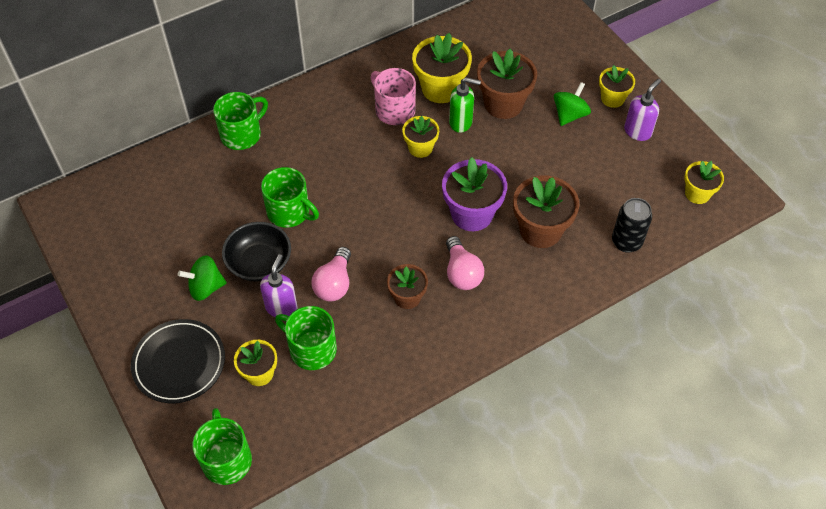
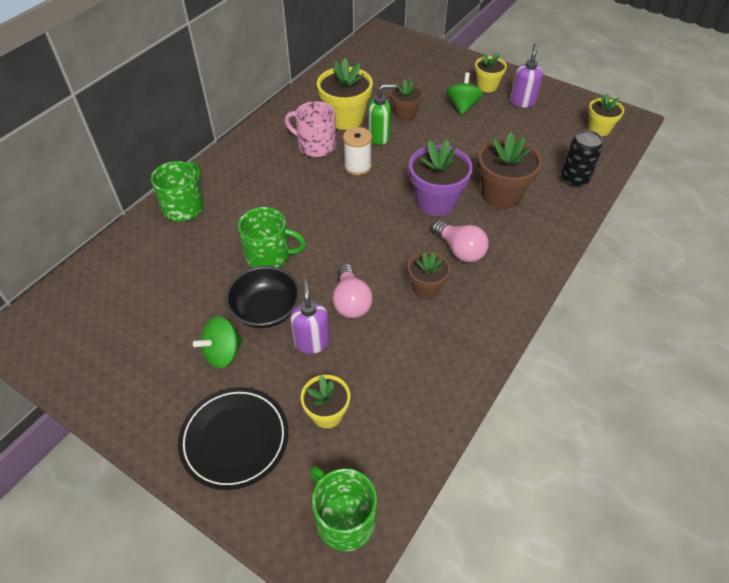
camera: 25 degrees left, 5 degrees down
(311, 349) = (365, 369): green mug -> none
(420, 148) = (357, 166): yellow flower pot -> white spool
(503, 104) = (405, 114): brown flower pot -> brown flower pot, size x0.61

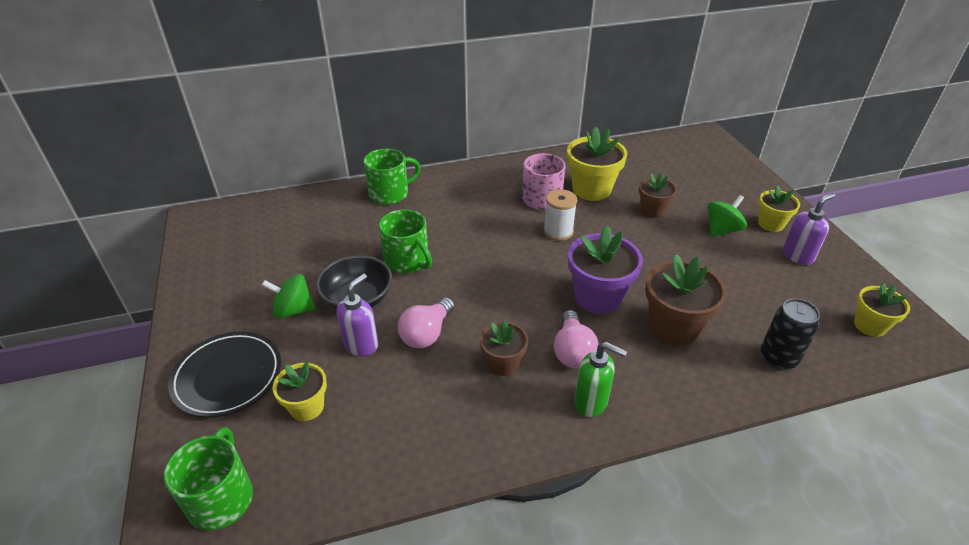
camera: 40 degrees right, 10 degrees down
(379, 137) = (605, 218): green soap dispenser -> green soap dispenser (591, 402)

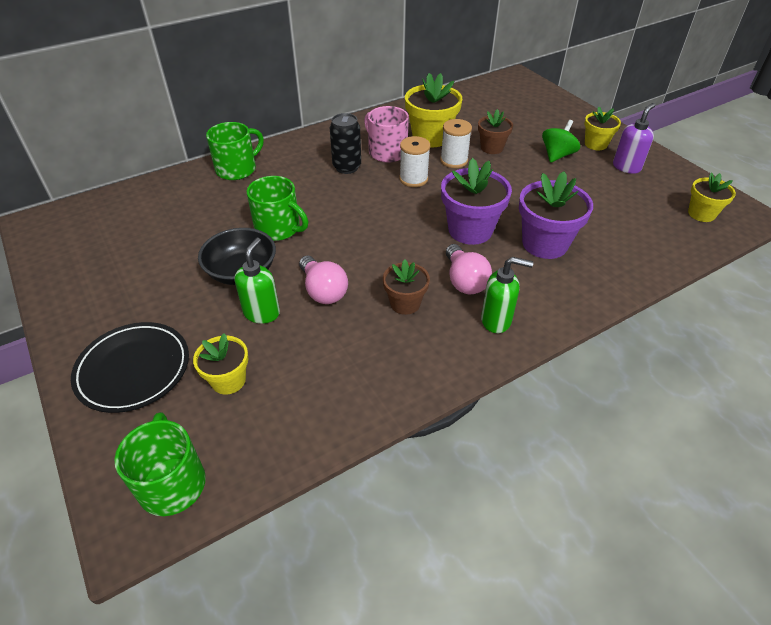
camera: 15 degrees left, 5 degrees up
(293, 310) = (179, 294): green spinning top -> none
(361, 344) = (262, 313): purple soap dispenser -> green soap dispenser
(427, 333) = (323, 291): pink light bulb -> pink light bulb turned 45 degrees counterclockwise
(607, 218) = (454, 160): none -> white spool
(673, 327) = (545, 244): brown flower pot -> purple flower pot
(778, 358) = (639, 253): black can -> black can (347, 167)

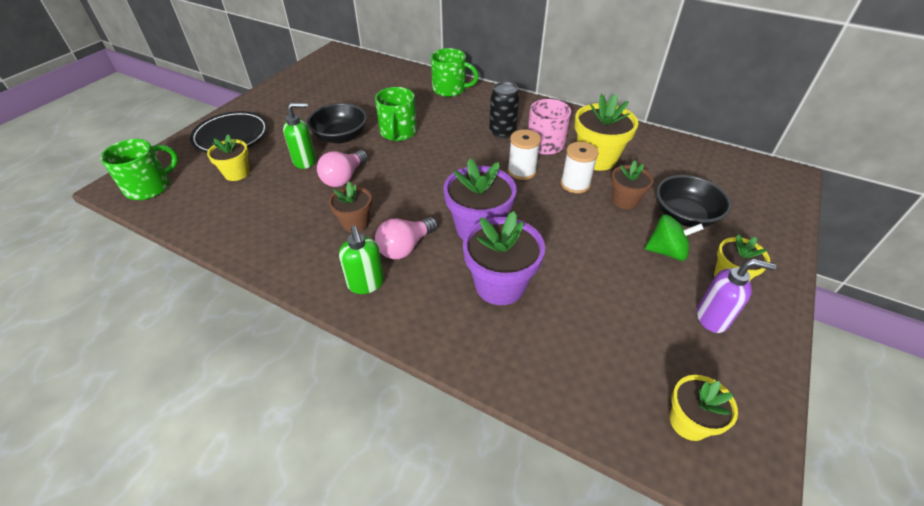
camera: 60 degrees right, 0 degrees up
(527, 132) = (684, 216): none -> black bowl

